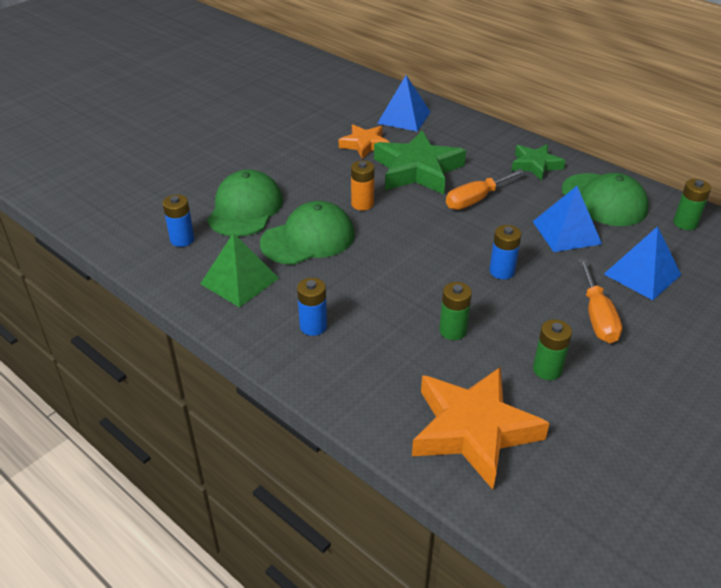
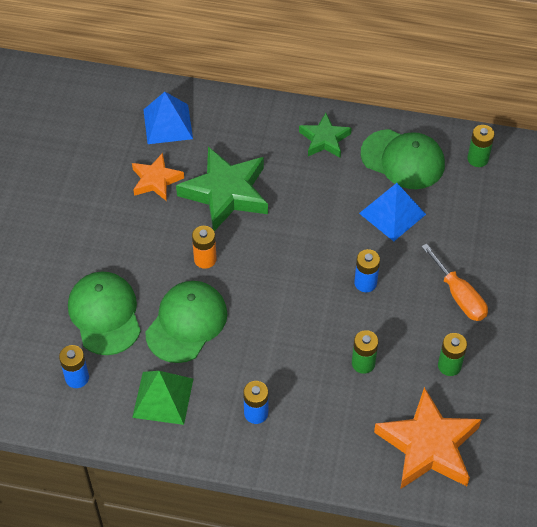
camera: 30 degrees left, 15 degrees up
(476, 199) = (298, 208): orange screwdriver -> none
(642, 274) = (470, 234): blue pyramid -> none

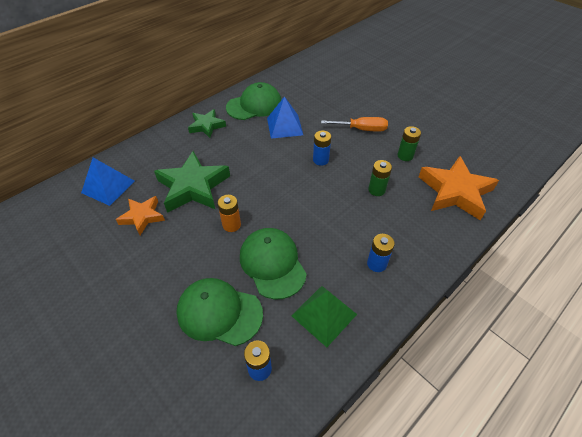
camera: 55 degrees left, 5 degrees down
(477, 159) = (283, 82): green battery -> none

